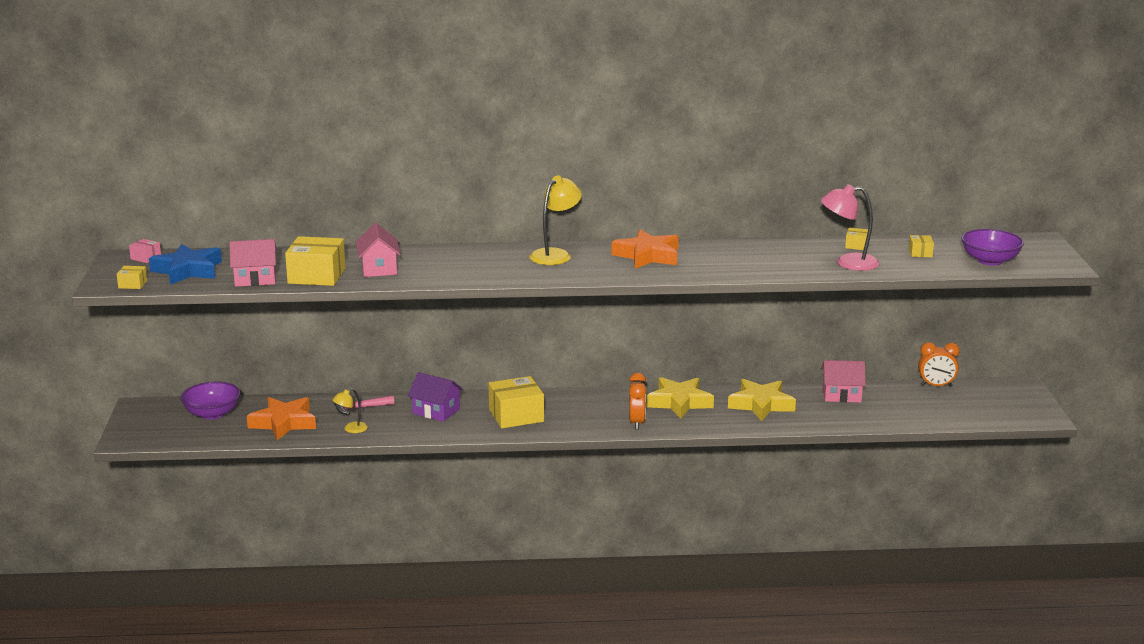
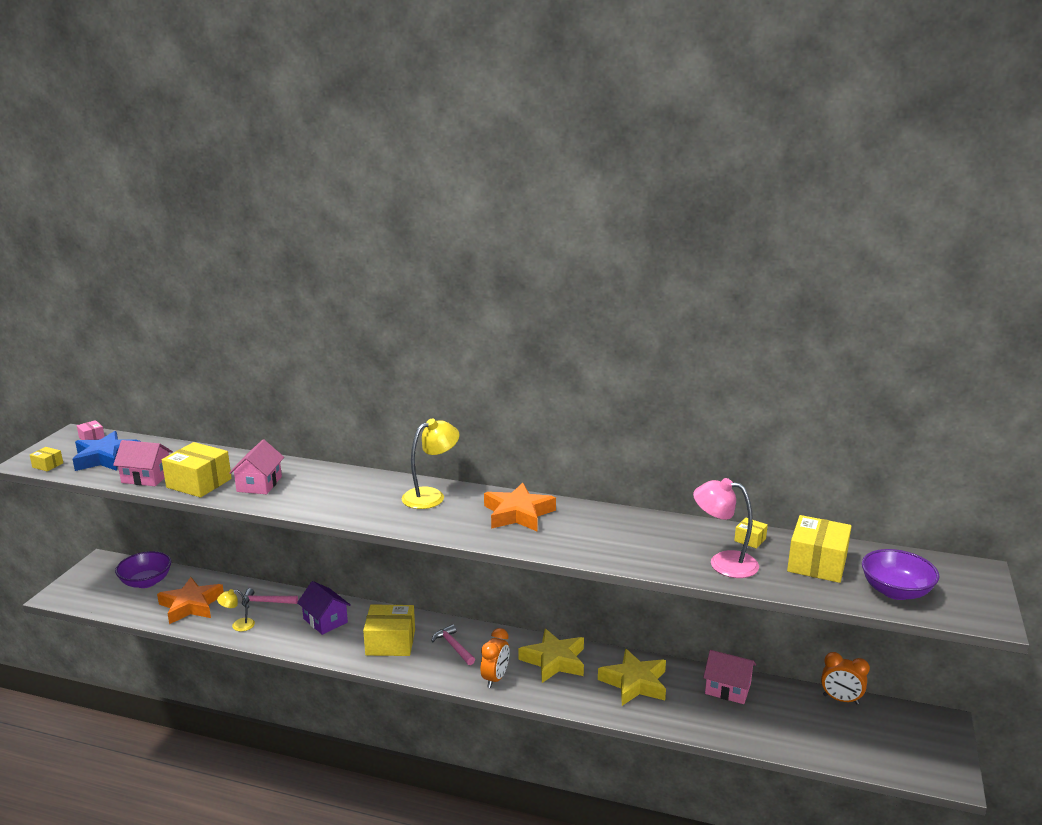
camera: 20 degrees right, 0 degrees up
(578, 408) = (453, 646): none -> pink hammer
(920, 253) = (817, 563): yellow box -> yellow box, size x2.12

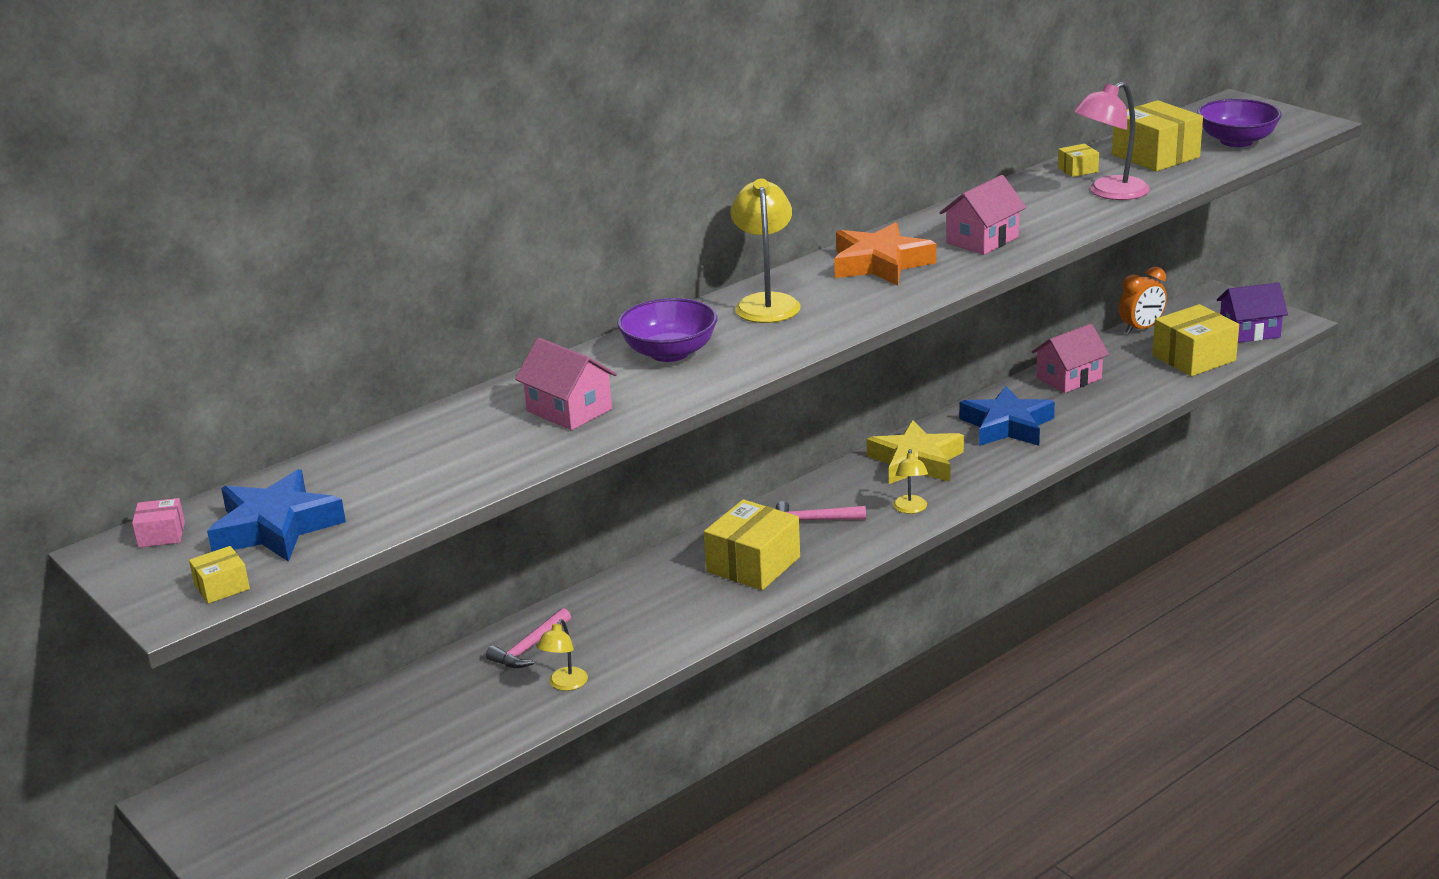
camera: 55 degrees left, 5 degrees up
(146, 477) = (413, 497): pink house -> pink house (982, 240)
(146, 582) = (318, 758): purple bowl -> purple bowl (669, 352)
(191, 605) = (452, 721): orange star -> none
(199, 483) = (499, 456): yellow box -> yellow box (1194, 358)
(325, 620) = (641, 605): purple house -> purple house (1249, 331)
(495, 678) = (910, 509): orange clock -> yellow lamp
(634, 683) = (1007, 426): yellow star -> blue star

